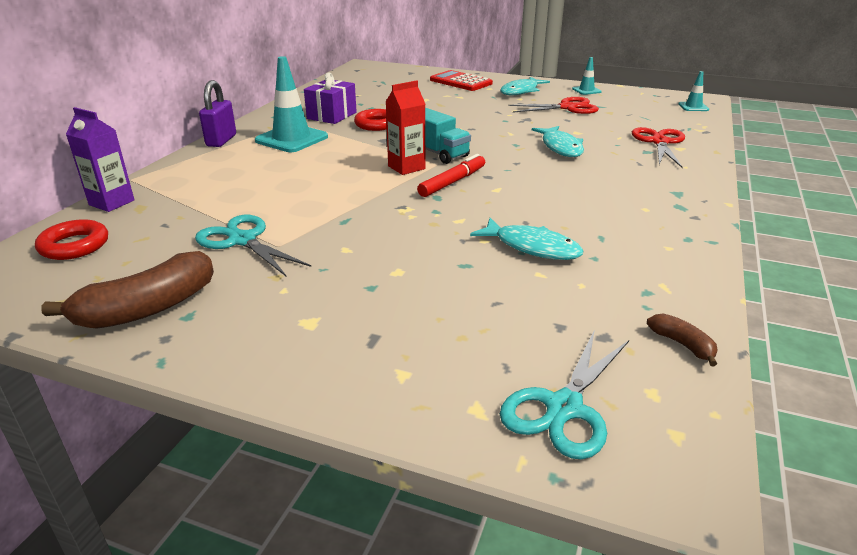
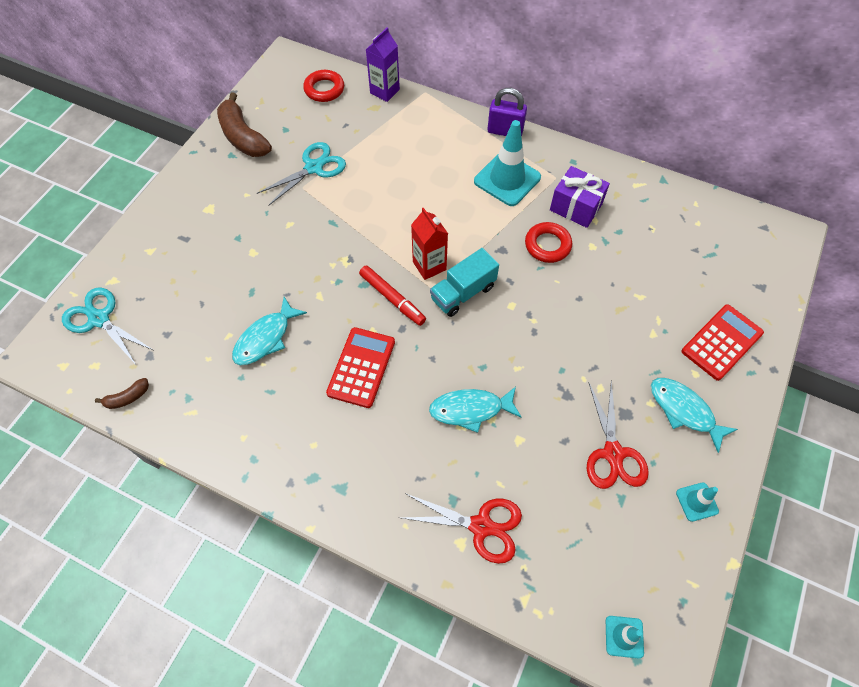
camera: 95 degrees right, 30 degrees up
(543, 192) = (361, 367): none -> red calculator

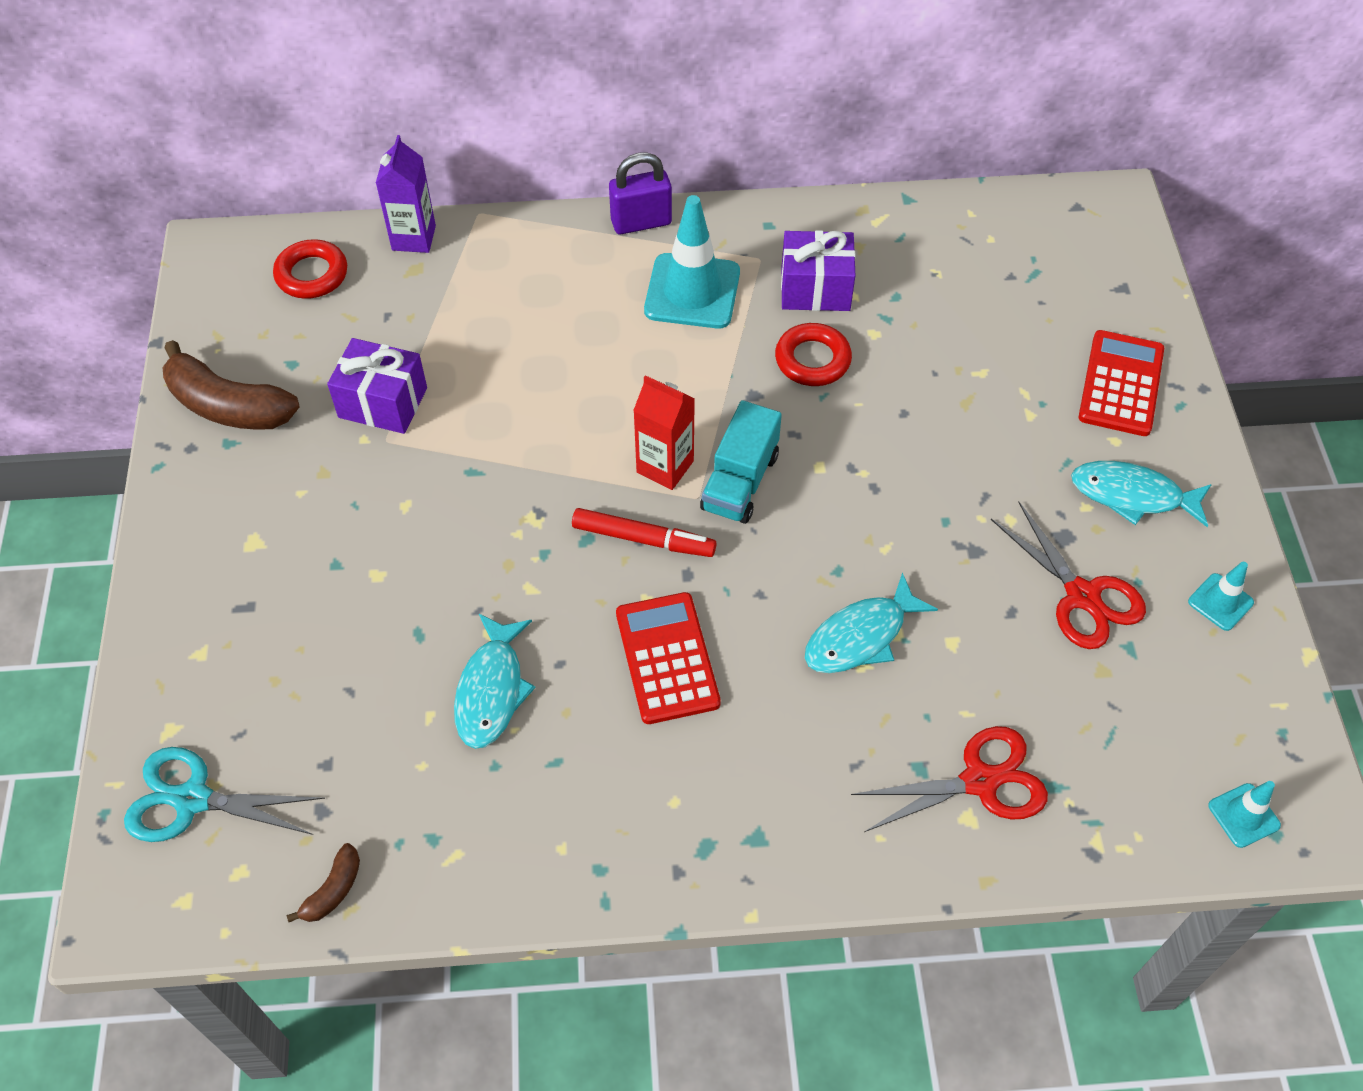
camera: 30 degrees left, 5 degrees down
(314, 168) = (383, 403): turquoise scissors -> purple gift

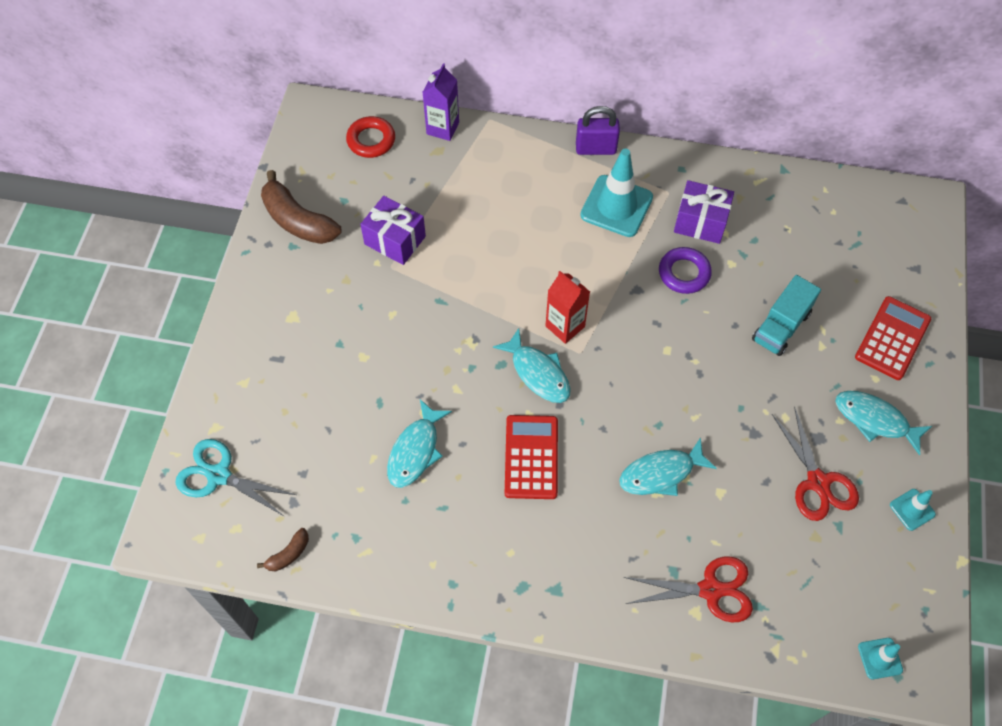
camera: 15 degrees right, 5 degrees up
(643, 539) = (538, 373): red marker -> turquoise fish
(740, 482) = (611, 348): turquoise truck -> turquoise truck (781, 326)
(812, 360) = (684, 273): red ring -> purple ring

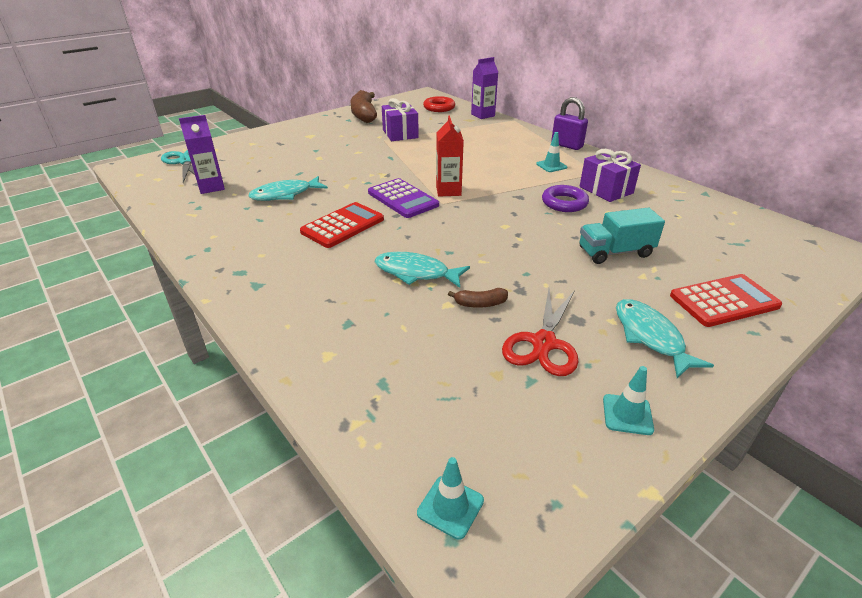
camera: 40 degrees right, 25 degrees down
(288, 554) = (159, 197): brown banana -> brown banana (480, 304)
(320, 497) = (211, 187): none -> purple carton
(538, 373) = (402, 199): turquoise fish -> purple calculator
(616, 206) = (551, 166): turquoise traffic cone -> turquoise traffic cone, size x0.50
(710, 590) = (359, 350): red scissors -> none

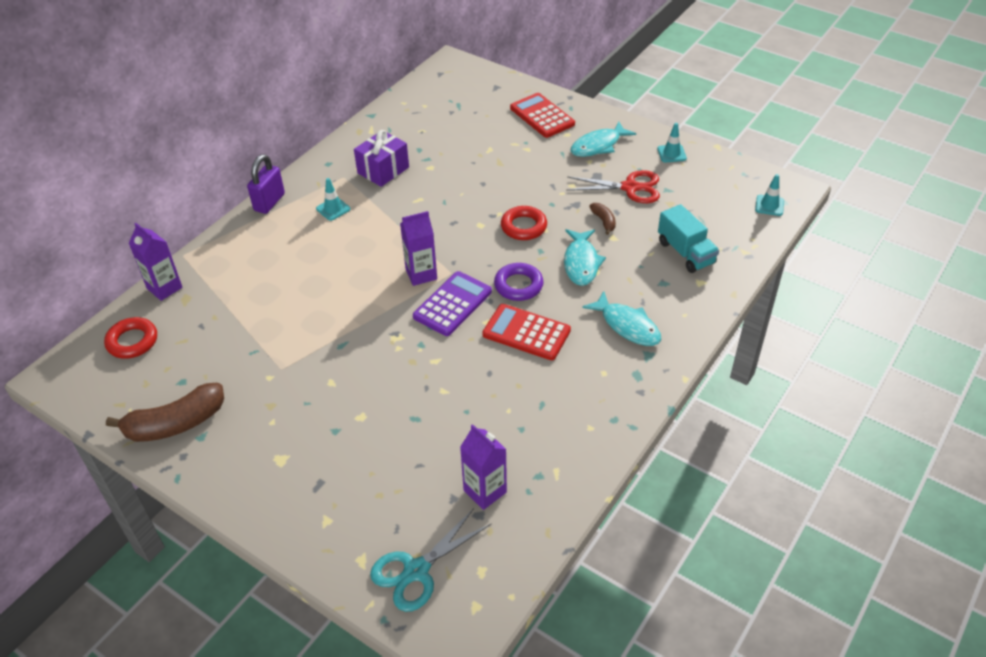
camera: 105 degrees left, 10 degrees up
(285, 194) = (477, 407): turquoise fish -> turquoise fish (627, 326)
(400, 134) = (256, 357): purple gift -> none
(448, 191) = (421, 274): red carton -> purple carton
(492, 248) = (523, 227): none -> red ring
(564, 203) = (421, 193): purple ring -> purple ring (518, 285)
(615, 252) = (499, 162): turquoise truck -> turquoise truck (685, 253)

